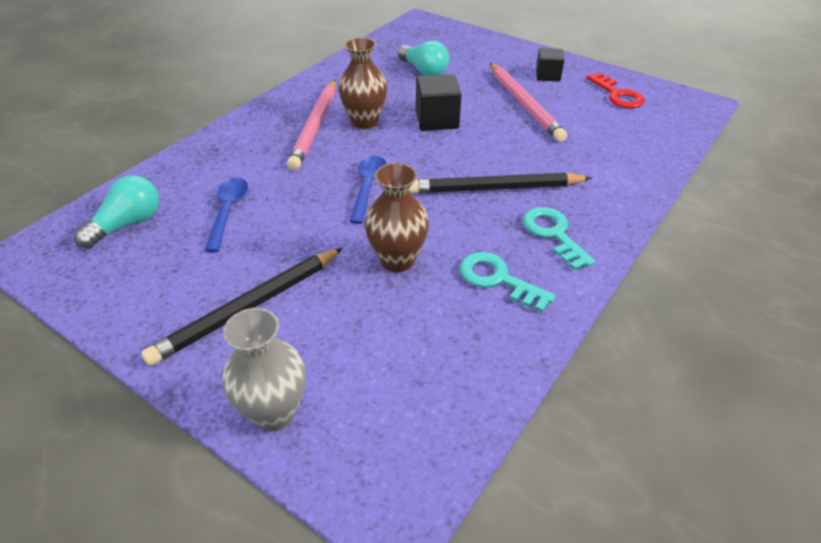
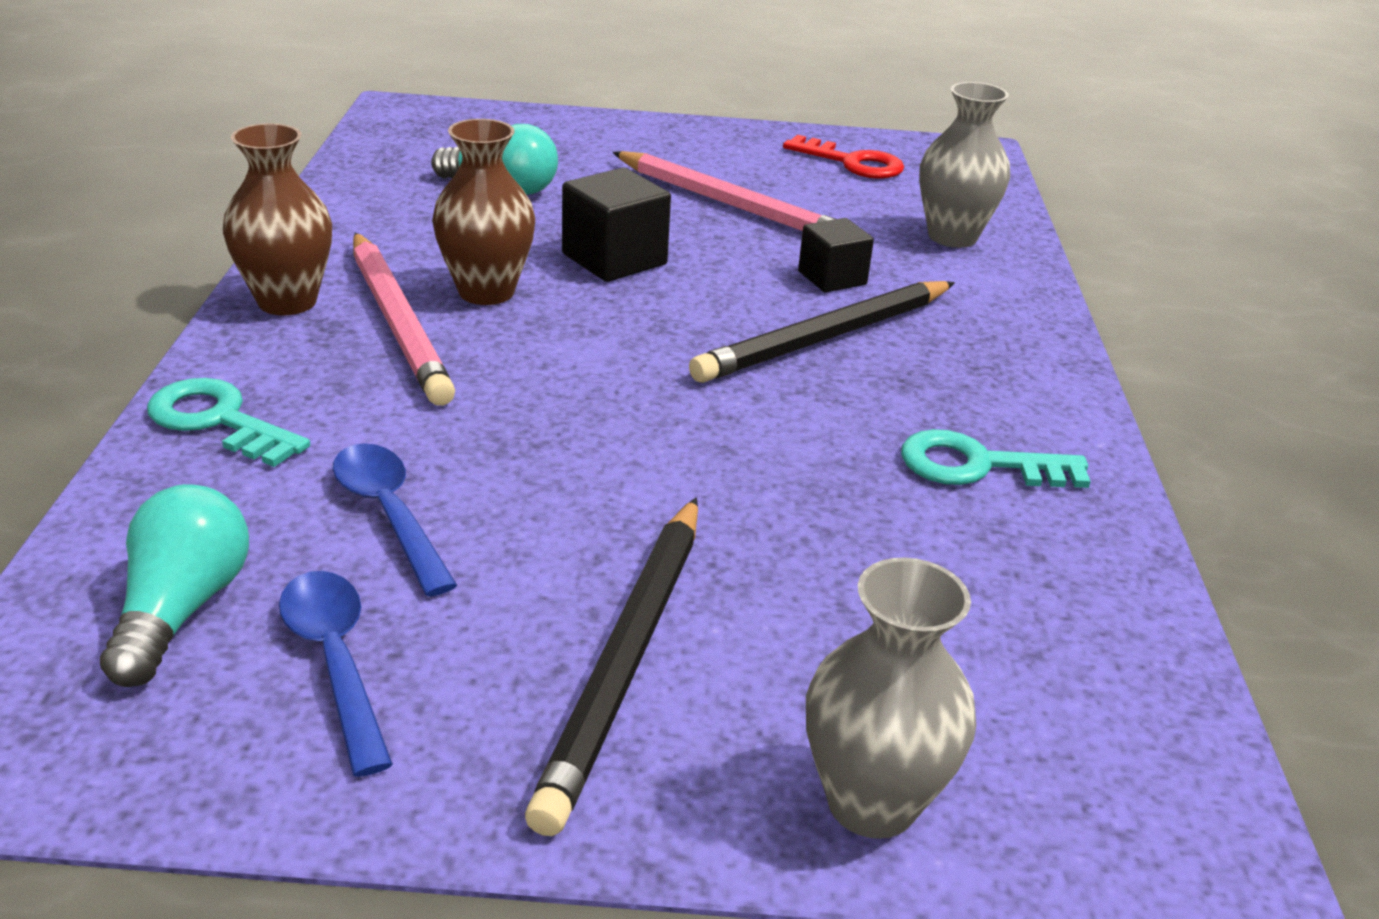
camera: 35 degrees left, 10 degrees down
(368, 187) = (615, 394): blue spoon -> blue spoon (335, 661)
(397, 260) = (797, 490): brown vase -> brown vase (287, 302)
(547, 75) = (719, 155): black cube -> black cube (832, 278)
(553, 234) = (981, 377): turquoise key -> turquoise key (218, 421)
(628, 151) = (952, 237): none -> grey vase

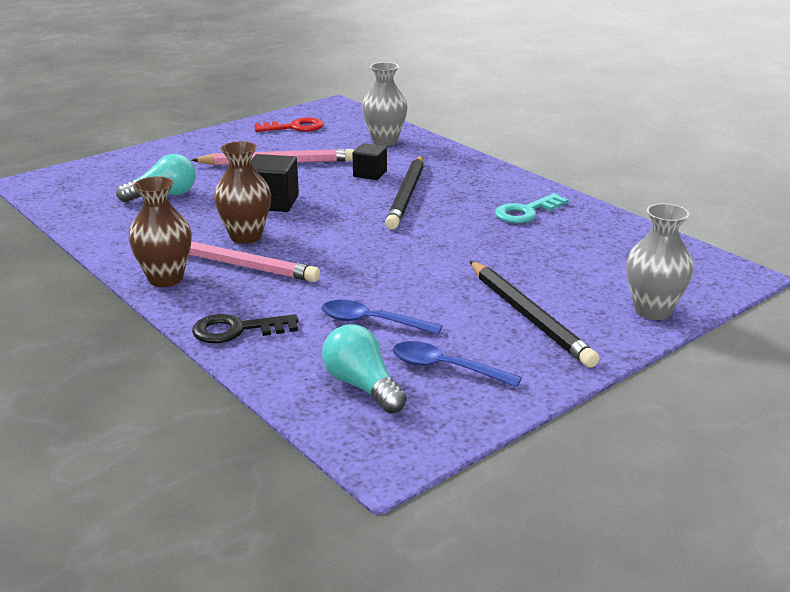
camera: 40 degrees left, 5 degrees down
(218, 421) = (237, 330): turquoise key -> black key

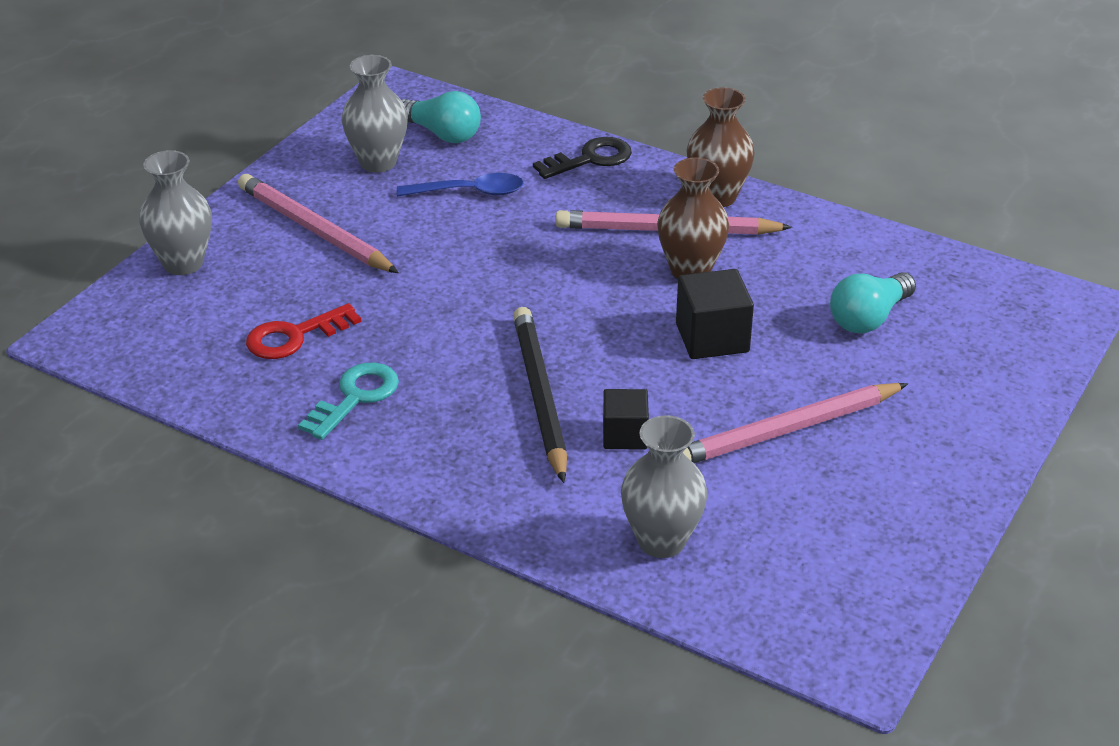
camera: 160 degrees right, 10 degrees up
(294, 127) = (855, 549): red key -> red key (294, 336)
(445, 368) = (378, 162): blue spoon -> grey vase
(529, 316) = (314, 230): black pencil -> pink pencil

